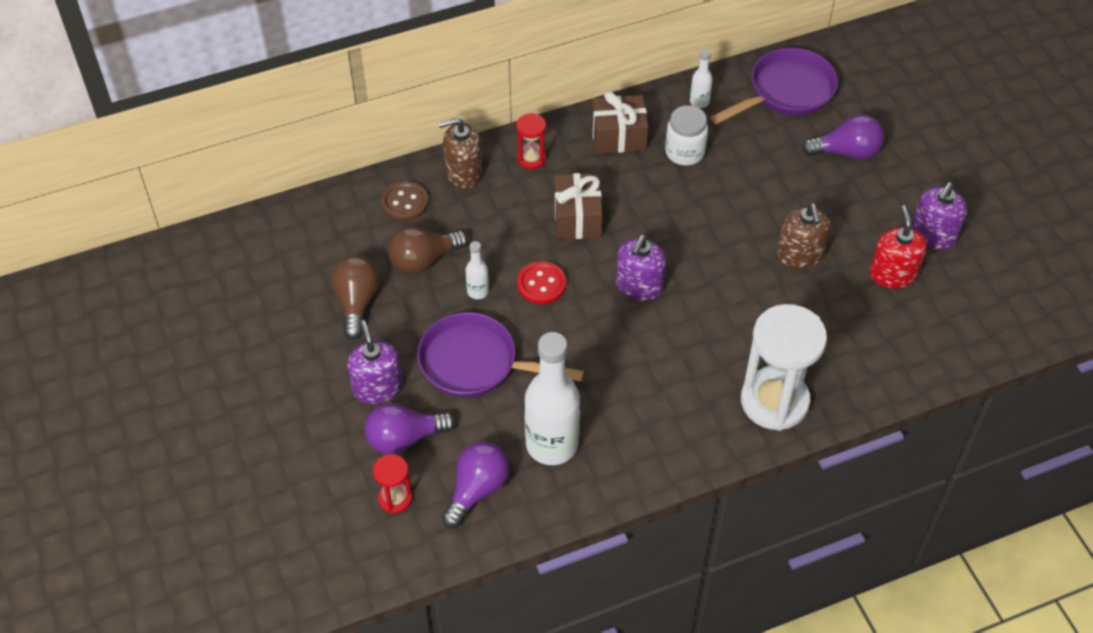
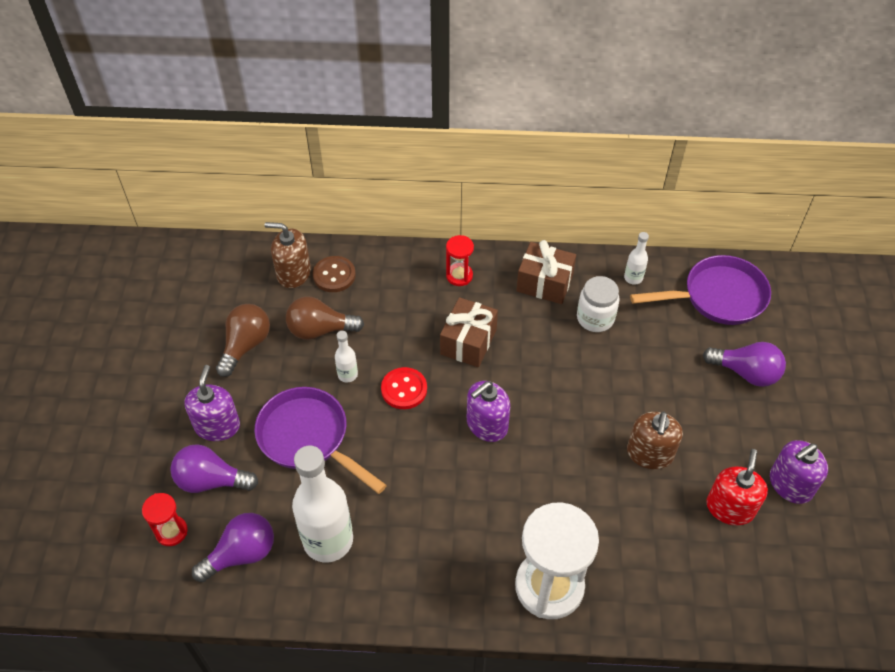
camera: 25 degrees right, 0 degrees up
(463, 172) = (396, 267): brown soap dispenser -> brown soap dispenser (293, 273)

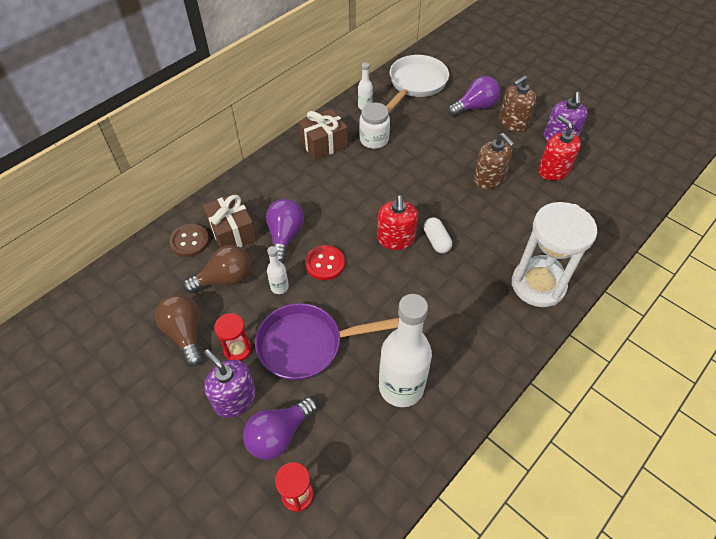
camera: 50 degrees left, 0 degrees up
(241, 554) = (362, 454): purple light bulb -> purple light bulb (285, 236)
(293, 273) = (158, 263): brown soap dispenser -> brown soap dispenser (513, 123)
(320, 330) = (225, 279): brown light bulb -> brown light bulb turned 150 degrees counterclockwise
(459, 276) = (270, 178): red hourglass -> red hourglass (237, 349)
(468, 342) = (325, 207): brown gift -> brown gift (232, 232)
(487, 424) = (395, 239): purple soap dispenser -> red soap dispenser
(518, 460) = (436, 241): none -> white capsule
(717, 297) = (415, 84): purple pan -> white pan

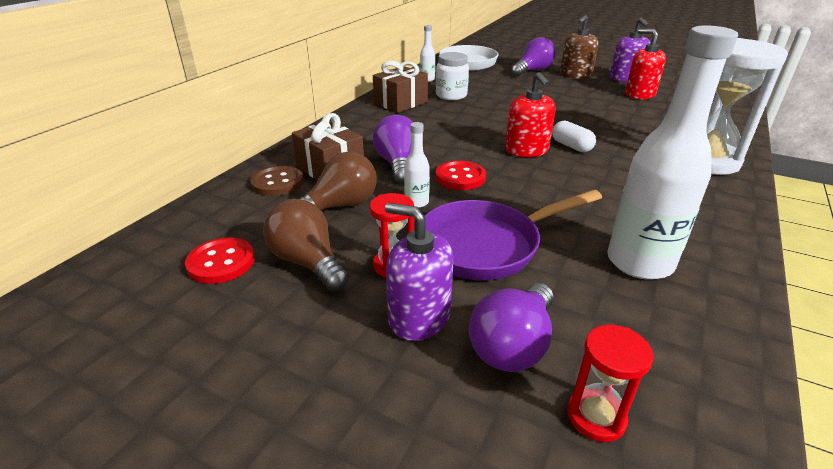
camera: 15 degrees left, 20 degrees down
(133, 320) = (221, 262): none -> red button
(488, 179) = (585, 105): brown soap dispenser -> none

